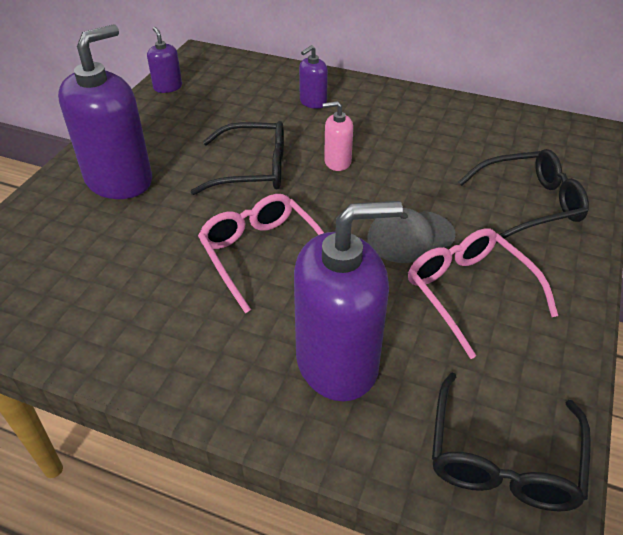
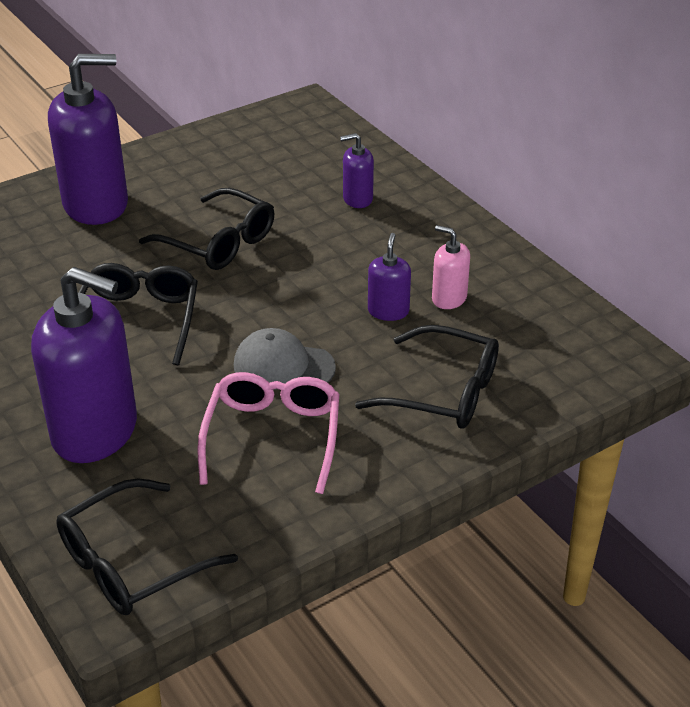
camera: 35 degrees right, 5 degrees down
(168, 87) = (235, 129): purple soap dispenser -> purple soap dispenser (388, 311)
(262, 255) = (138, 321): pink glasses -> black glasses
(337, 162) = (305, 269): pink soap dispenser -> pink soap dispenser (449, 298)

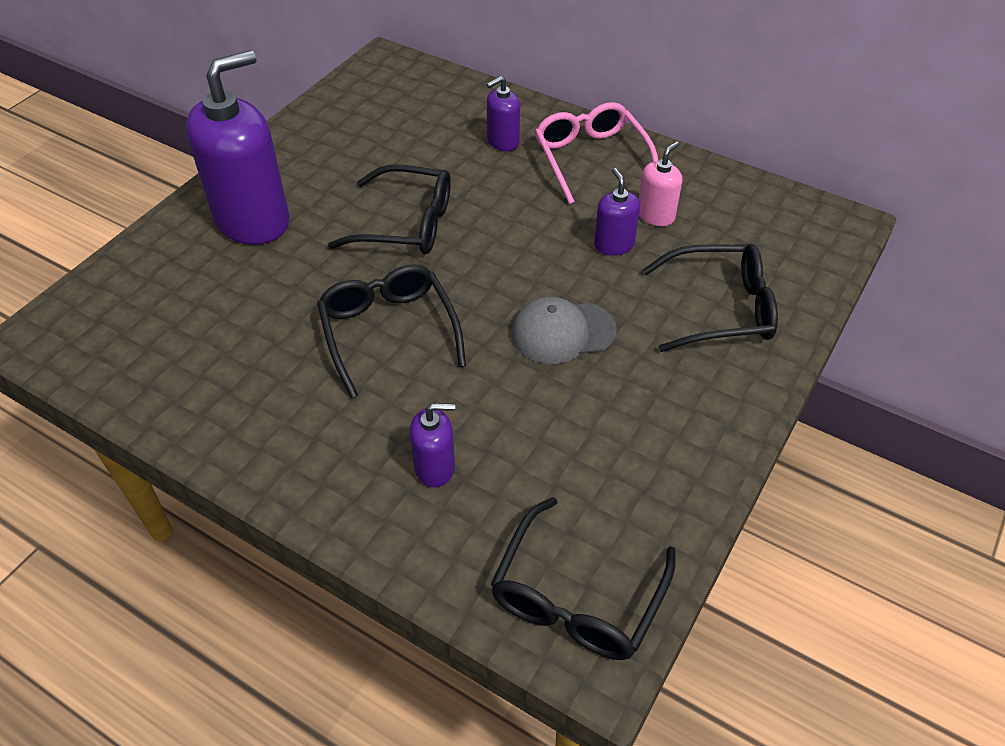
camera: 25 degrees left, 10 degrees up
(95, 431) = (435, 467): purple soap dispenser -> purple soap dispenser, size x0.46
(272, 438) = (608, 410): pink glasses -> pink glasses (591, 159)
(449, 298) = (656, 215): pink soap dispenser -> pink soap dispenser turned 120 degrees clockwise

